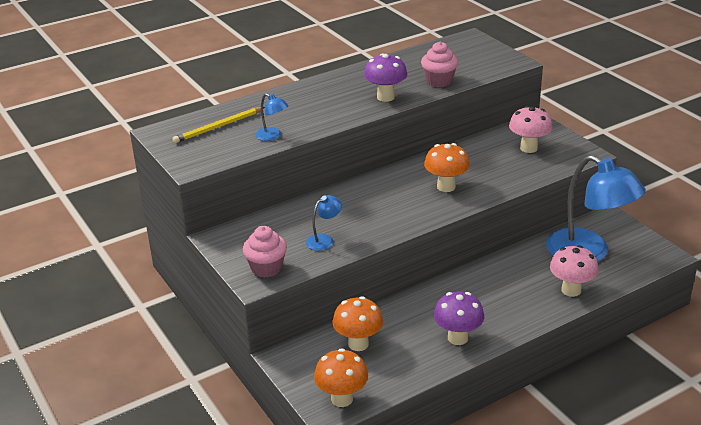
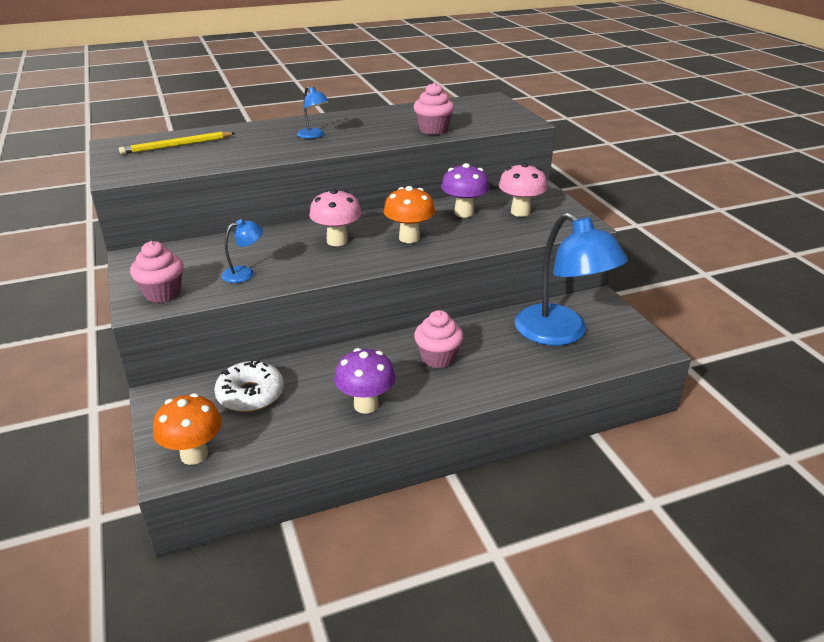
camera: 10 degrees right, 0 degrees up
(272, 136) = (223, 158): blue lamp -> blue lamp (314, 135)
(358, 344) = (250, 394): orange mushroom -> white donut
(385, 97) = (367, 137): purple mushroom -> purple mushroom (464, 213)
(497, 289) = (438, 358): none -> pink cupcake
(571, 290) = (523, 371): pink mushroom -> pink mushroom (337, 241)

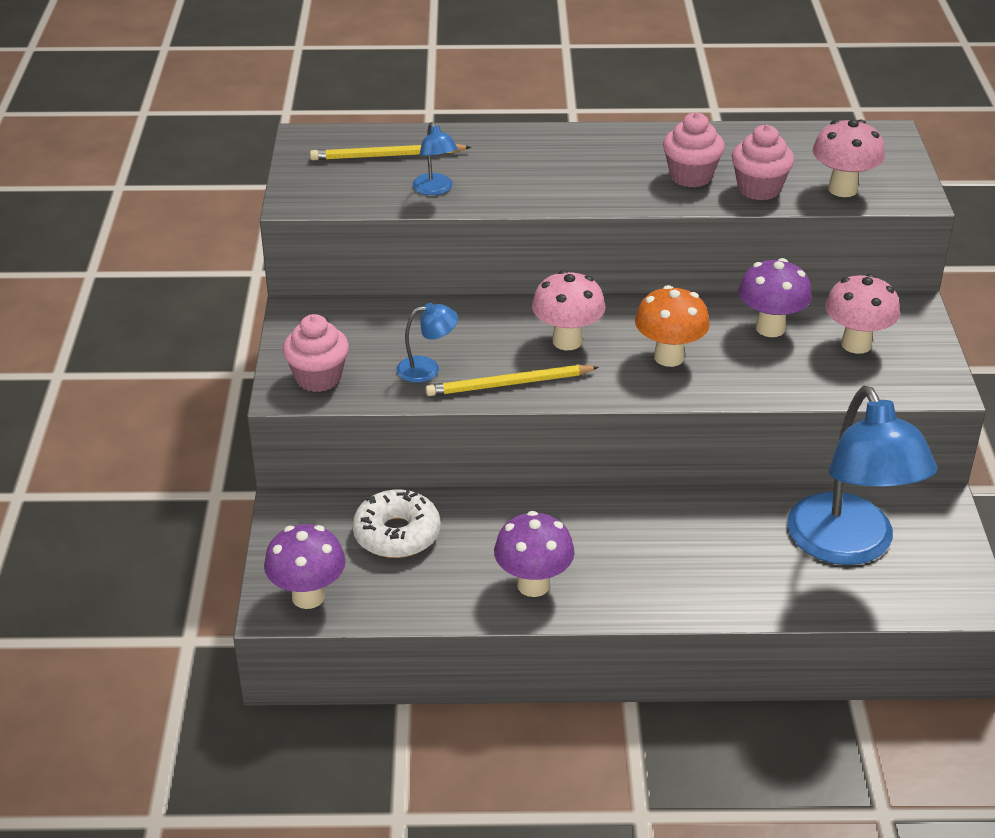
camera: 20 degrees right, 5 degrees up
(194, 455) = (308, 597): orange mushroom -> purple mushroom
(308, 271) = (509, 384): none -> yellow pencil
(314, 135) = (579, 170): blue lamp -> blue lamp (435, 189)
(438, 358) = (656, 541): pink cupcake -> pink cupcake (691, 176)
(483, 123) = (842, 189): none -> pink mushroom

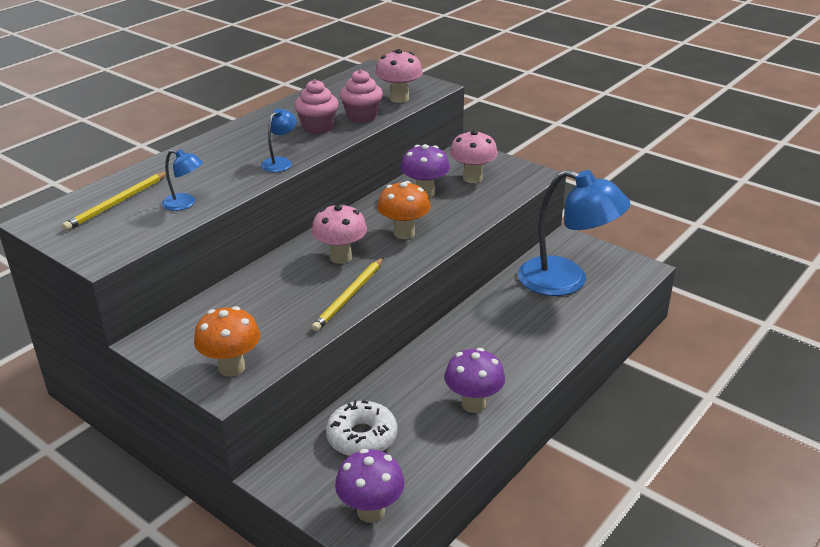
camera: 50 degrees left, 5 degrees down
(318, 378) = (231, 367): pink cupcake -> orange mushroom
(427, 368) = (289, 319): blue lamp -> blue lamp (280, 162)

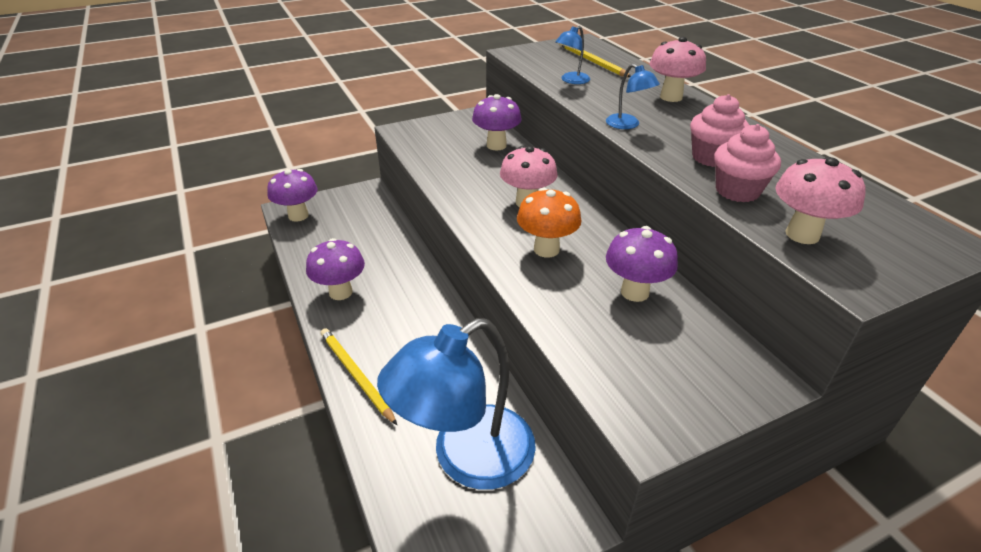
camera: 115 degrees right, 5 degrees up
(231, 367) = (419, 134): orange mushroom -> none
(232, 303) = (496, 145): none -> purple mushroom
(349, 296) = (460, 193): yellow pencil -> yellow pencil (356, 375)
(362, 437) = (364, 229): white donut -> none
(472, 178) = (662, 351): pink mushroom -> pink mushroom (671, 97)

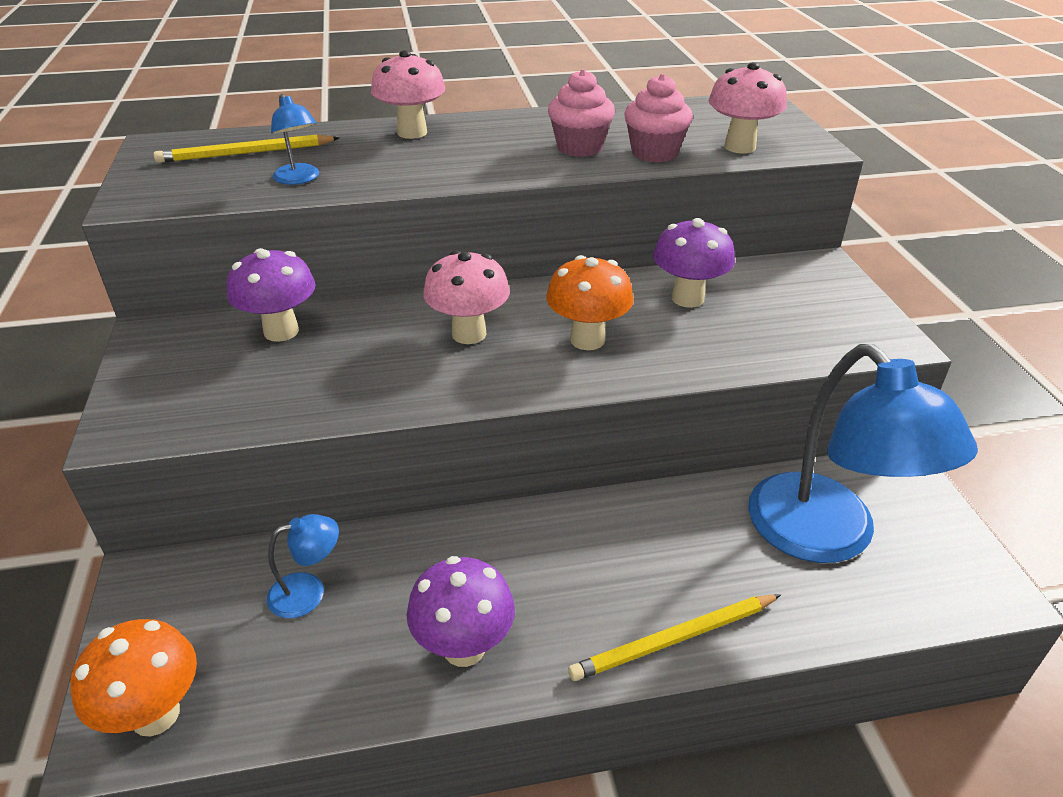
camera: 75 degrees left, 0 degrees up
(298, 216) = (155, 714): purple mushroom -> orange mushroom
(627, 125) = (471, 172): blue lamp -> blue lamp (308, 591)

